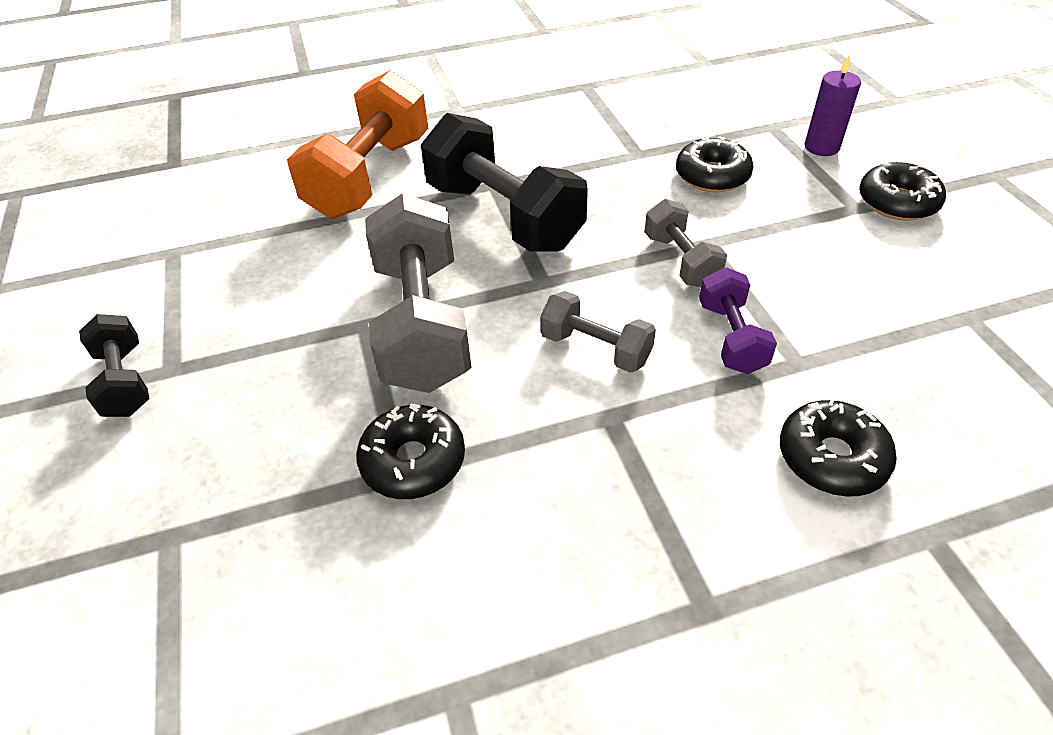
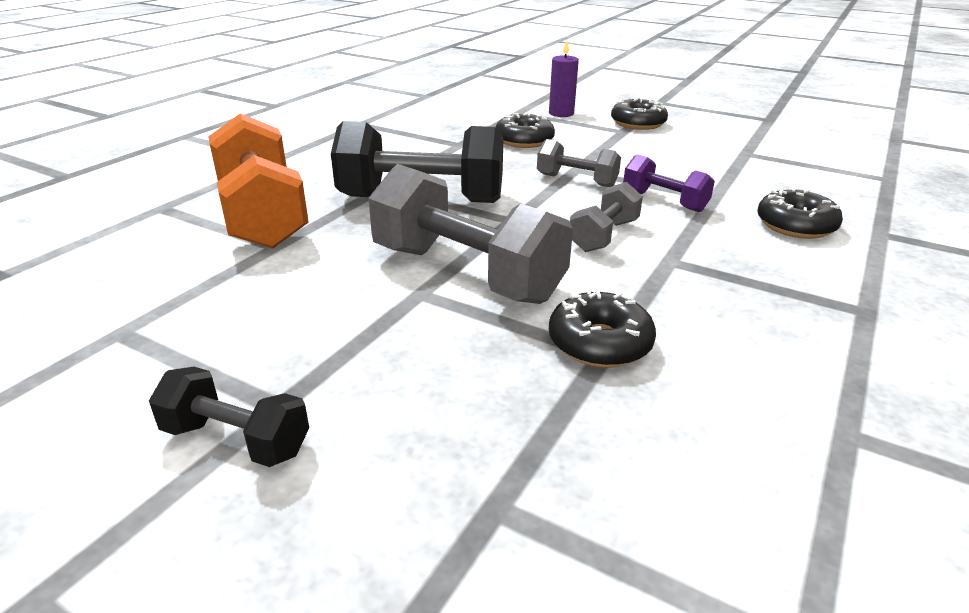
camera: 45 degrees left, 15 degrees down
(595, 348) = (604, 236): grey dumbbell -> grey dumbbell turned 45 degrees counterclockwise

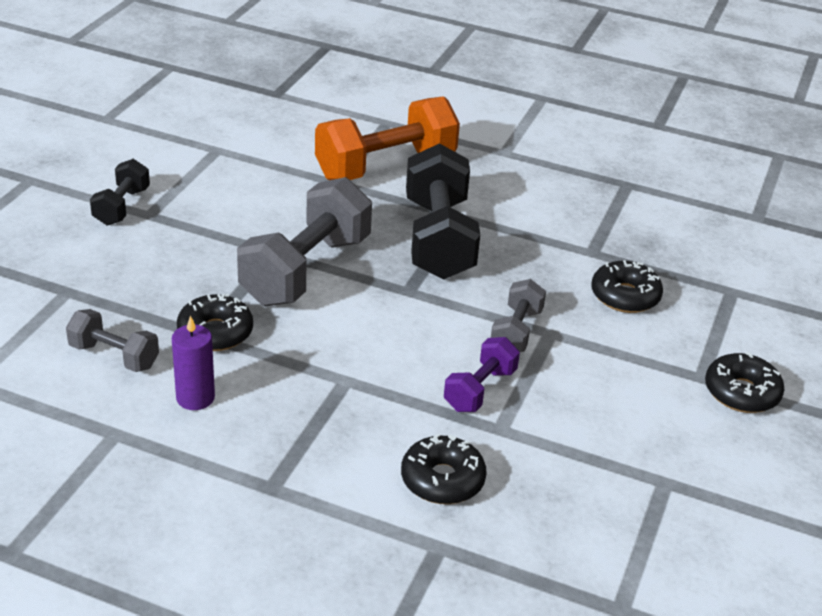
camera: 80 degrees right, 5 degrees up
(561, 113) = (747, 326): purple candle -> purple candle (195, 398)
(604, 236) = (387, 344): grey dumbbell -> grey dumbbell (114, 356)

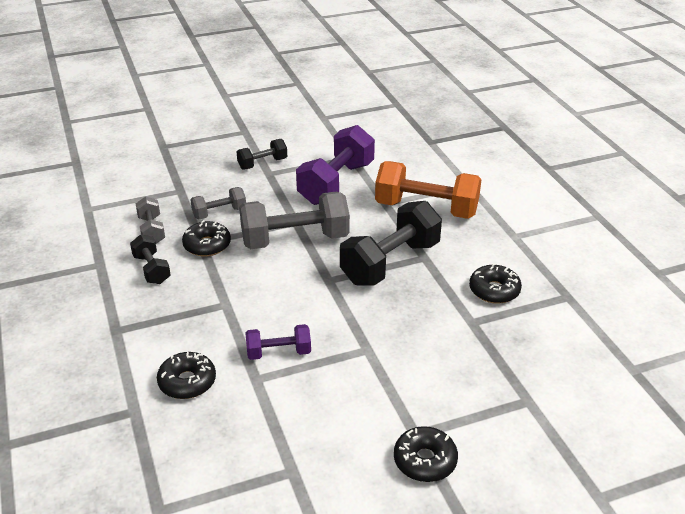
camera: 50 degrees right, 0 degrees up
(195, 398) = (151, 269): purple candle -> black dumbbell
(249, 187) = (336, 183): none -> purple dumbbell
(516, 332) = (349, 336): grey dumbbell -> grey dumbbell (219, 213)
(625, 296) = (448, 358): black donut -> black donut (494, 290)

